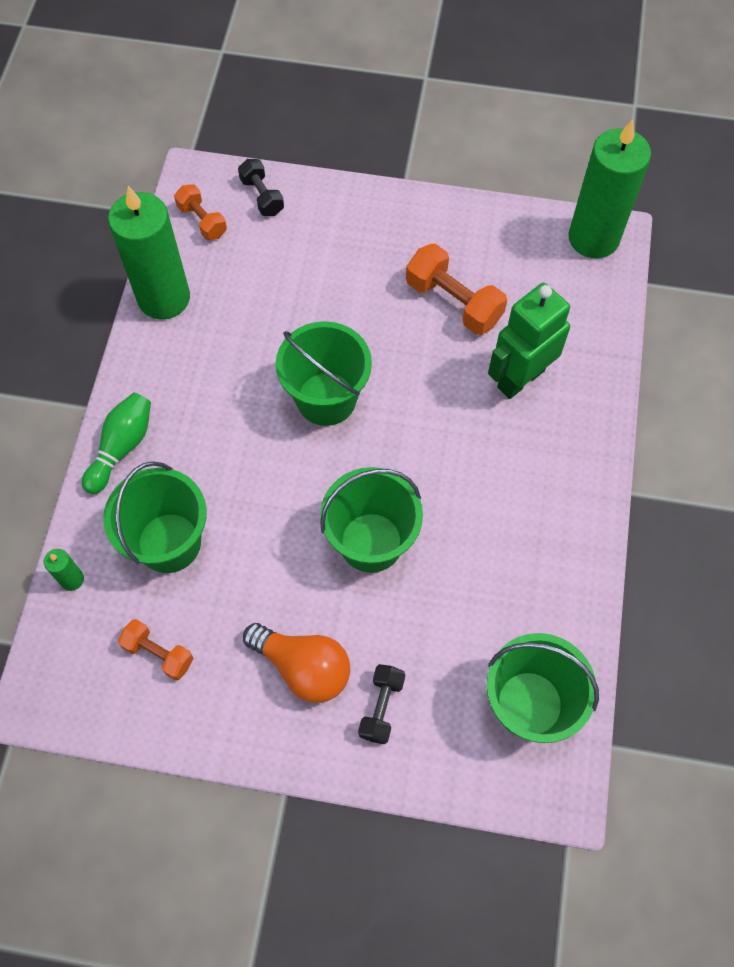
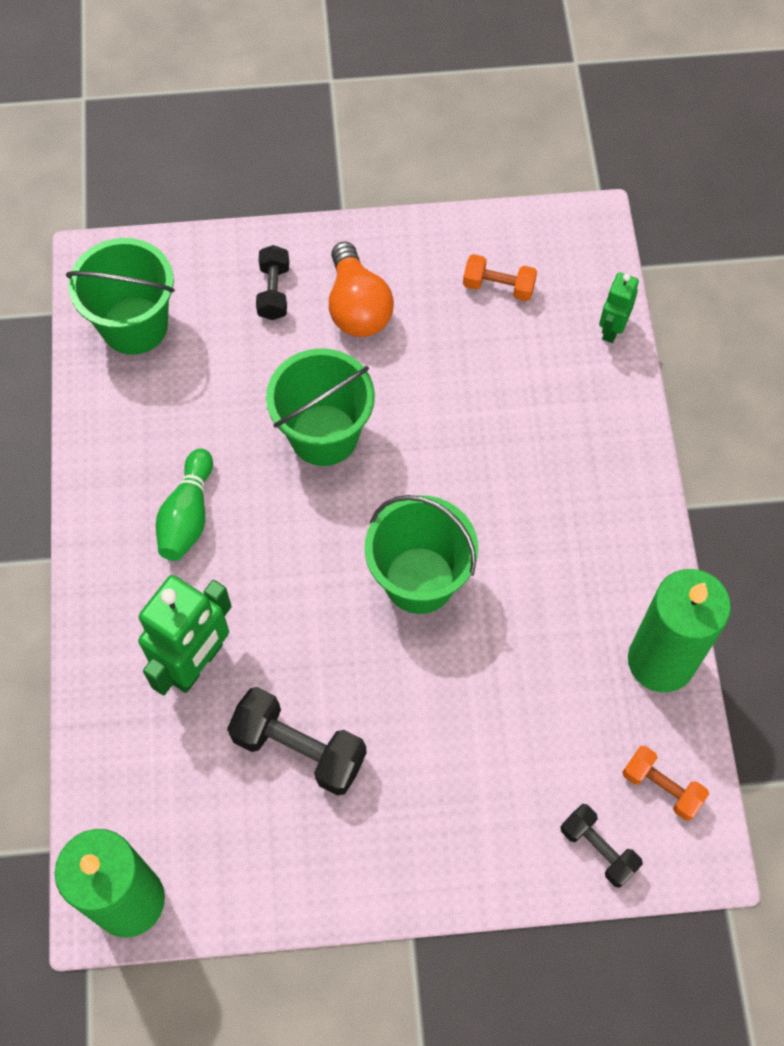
camera: 165 degrees right, 0 degrees up
(72, 579) = (611, 329): green candle -> green robot
(122, 447) = (625, 468): green bowling pin -> green bowling pin (187, 515)
(169, 542) = (531, 385): green bucket -> none
(303, 667) = (357, 307): orange light bulb -> orange light bulb turned 120 degrees counterclockwise
(453, 302) = (299, 748): orange dumbbell -> black dumbbell

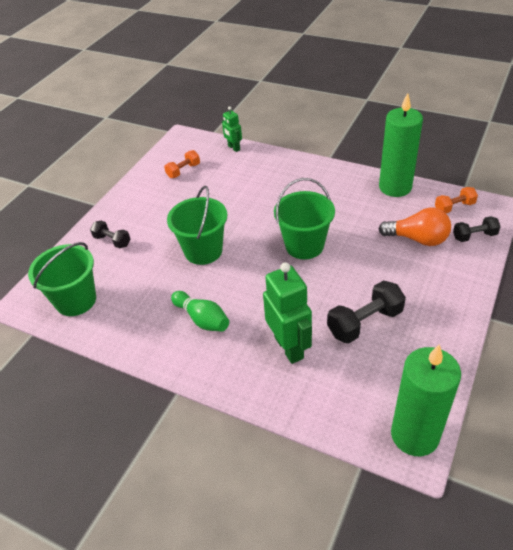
camera: 55 degrees left, 20 degrees down
(357, 307) = (149, 216): orange light bulb -> orange light bulb (417, 239)

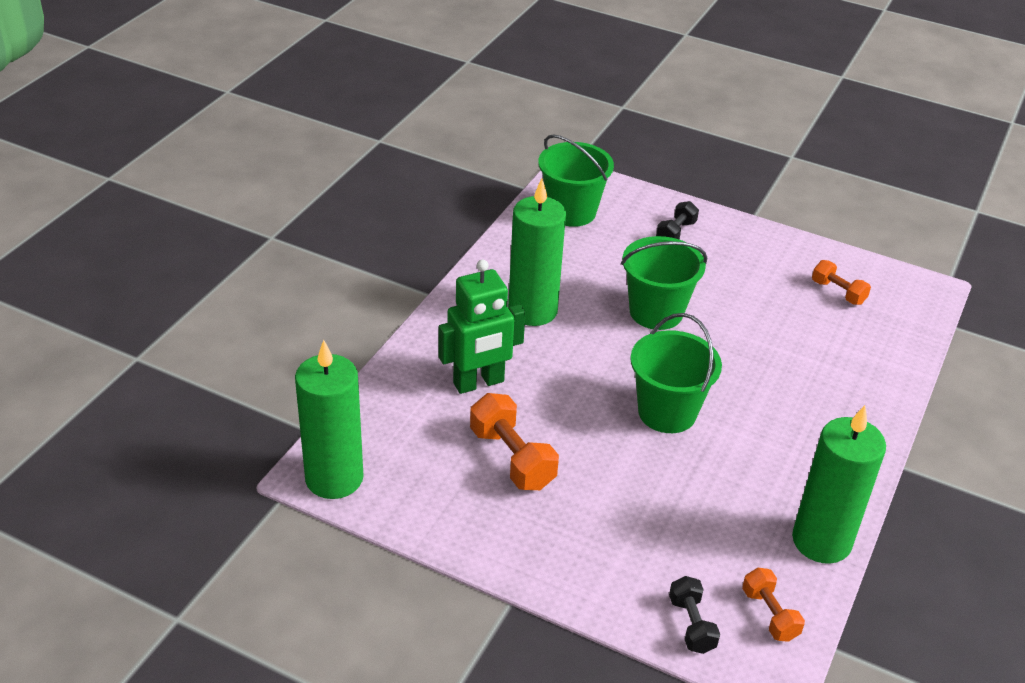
camera: 85 degrees right, 5 degrees down
(202, 319) = (532, 310): green bowling pin -> green candle
(233, 148) = (910, 347): green robot -> none
(365, 322) = (512, 458): black dumbbell -> orange dumbbell
(417, 239) = (683, 546): orange light bulb -> none

